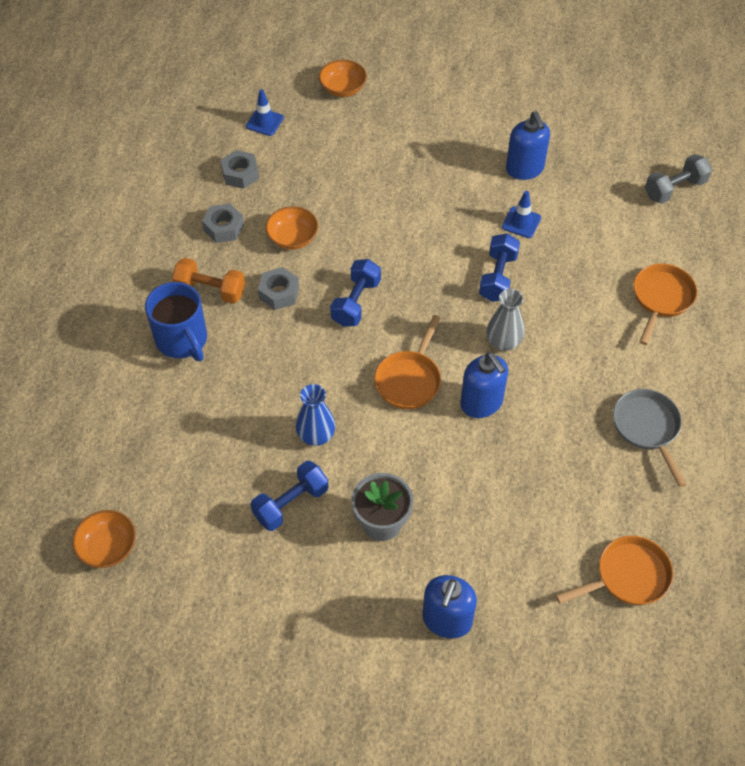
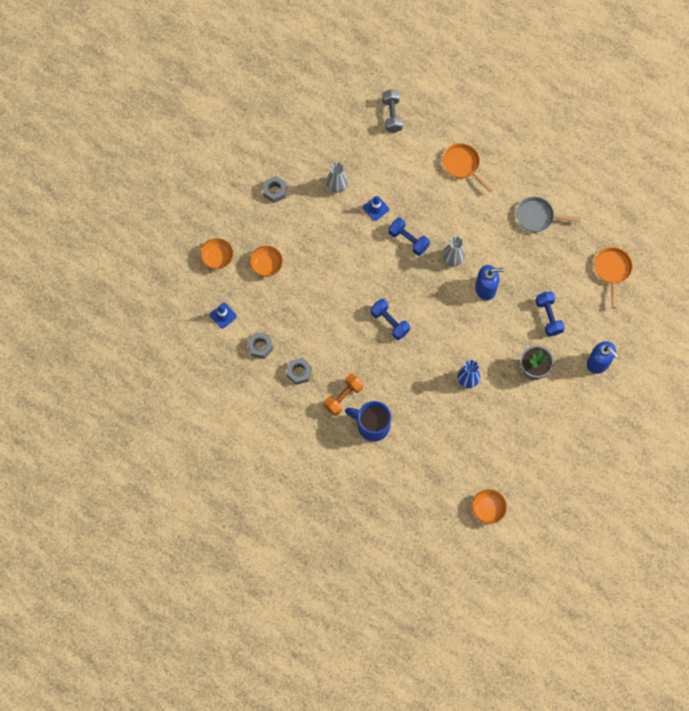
camera: 65 degrees left, 15 degrees up
(182, 340) = (372, 425): blue mug -> blue mug turned 150 degrees counterclockwise
(279, 293) = (363, 361): grey nut -> grey nut (275, 191)
(291, 503) = (503, 409): blue dumbbell -> blue dumbbell (548, 317)
(292, 238) = (326, 337): orange bowl -> orange bowl (266, 265)
(409, 380) = (454, 317): orange pan -> none
(524, 169) = (337, 186): blue soap dispenser -> grey vase

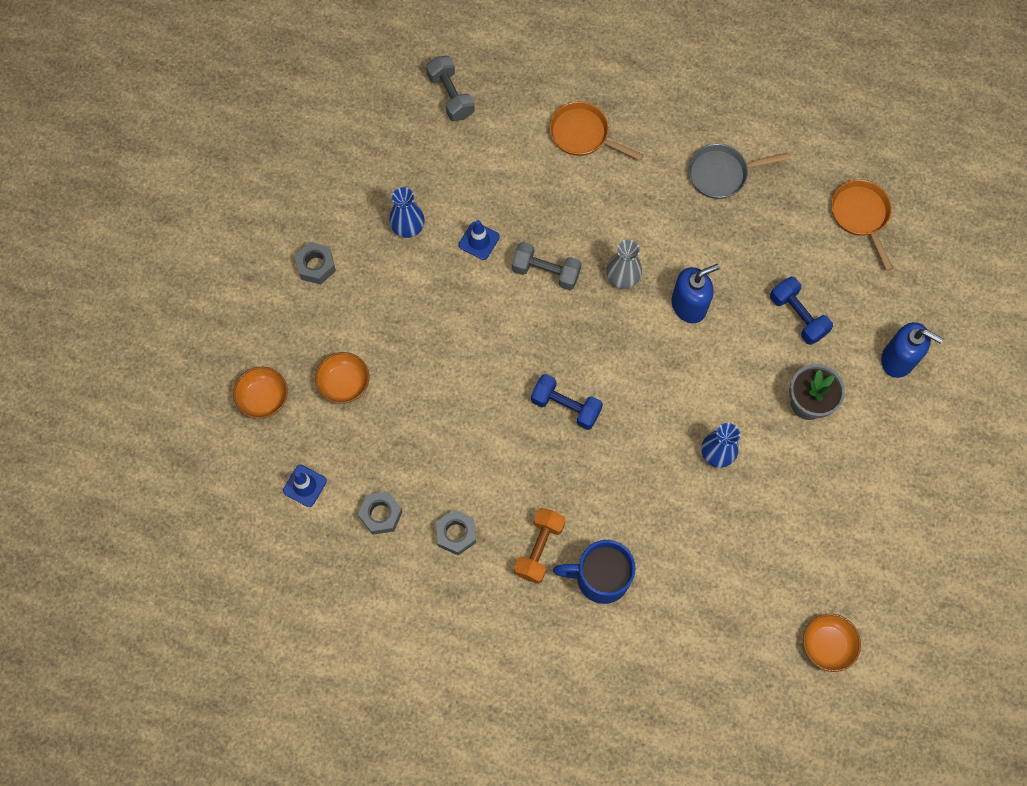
camera: 20 degrees left, 0 degrees up
(337, 186) = (408, 227): grey vase -> blue vase
(408, 240) = (546, 272): blue dumbbell -> grey dumbbell

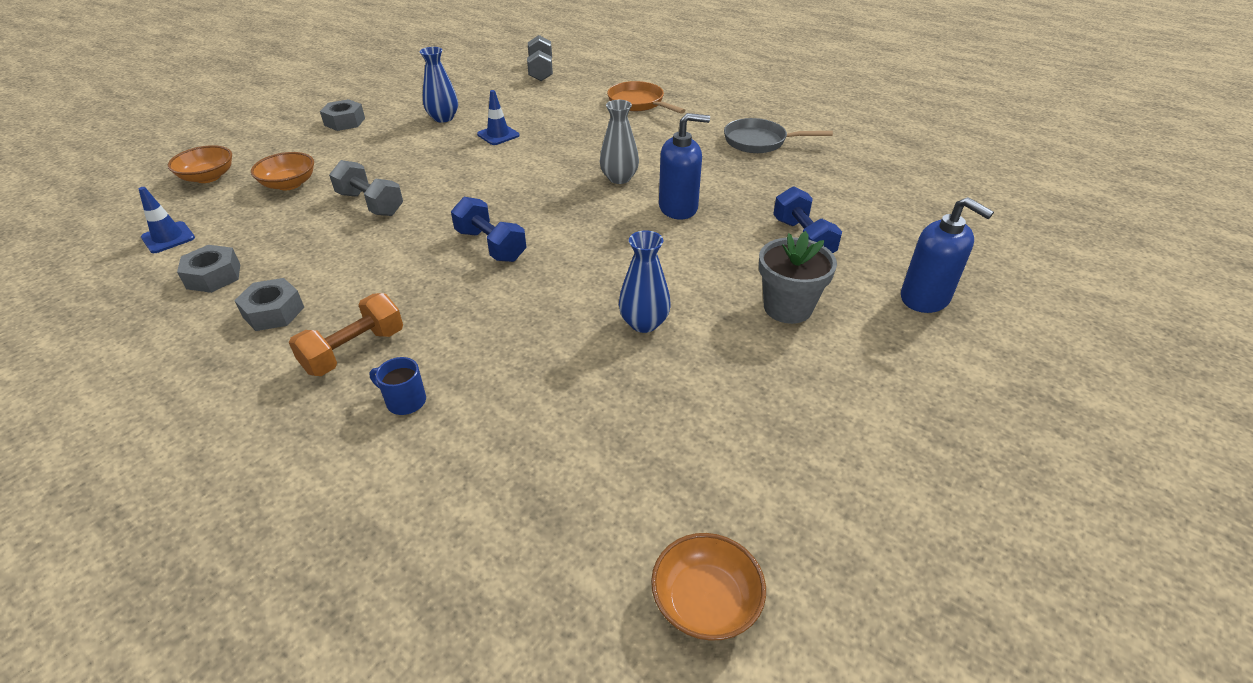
camera: 20 degrees right, 30 degrees down
(546, 272) = (545, 161): grey dumbbell -> grey dumbbell (370, 204)
(600, 577) = (405, 401): blue mug -> blue mug, size x0.48
(860, 215) = (903, 189): orange pan -> none

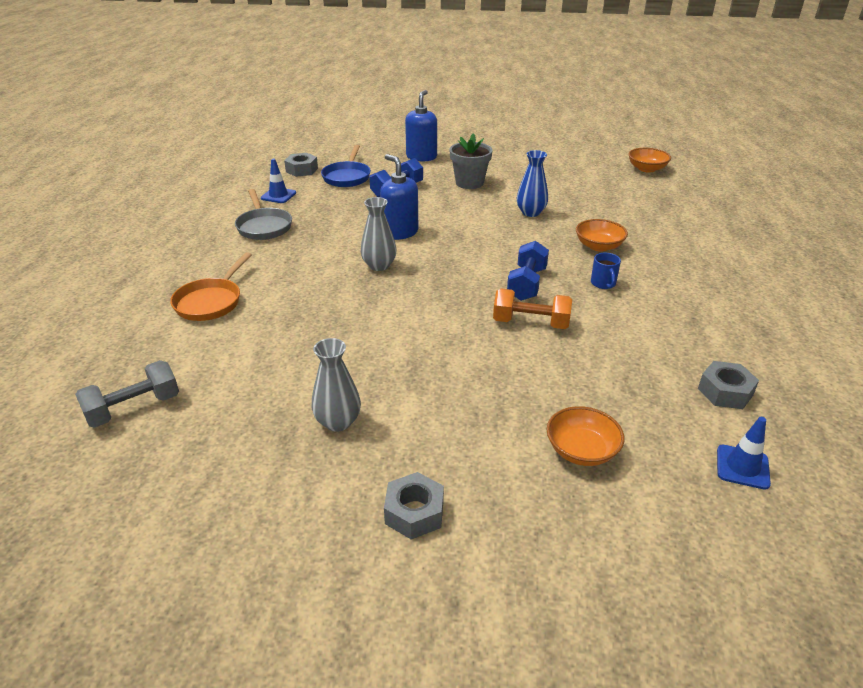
camera: 120 degrees left, 5 degrees down
(208, 177) = (649, 539): orange bowl -> orange bowl (599, 246)
(273, 312) = (702, 335): grey nut -> grey nut (302, 170)
(354, 351) = (676, 285): orange dumbbell -> orange dumbbell (530, 323)
(370, 204) = (547, 370): grey dumbbell -> none
(405, 401) = (675, 253): blue mug -> blue mug (603, 284)
(443, 118) = (338, 422): blue vase -> grey vase
(498, 135) = (350, 359): blue traffic cone -> blue traffic cone (278, 195)
(871, 215) = (347, 177): none -> blue pan

